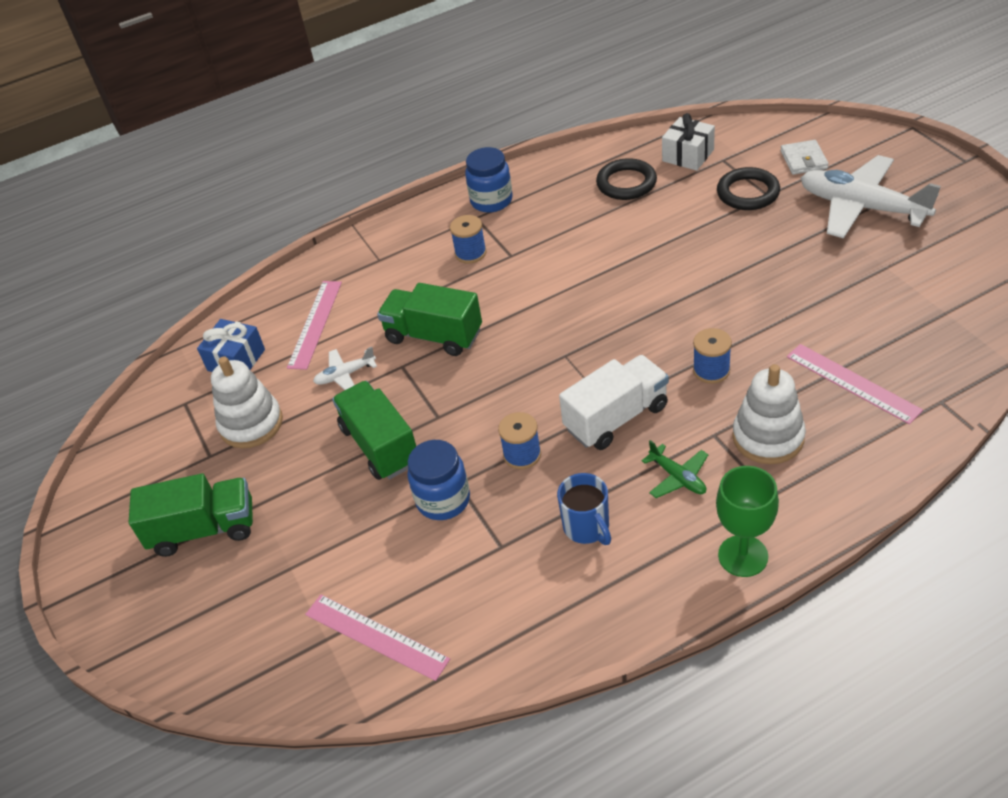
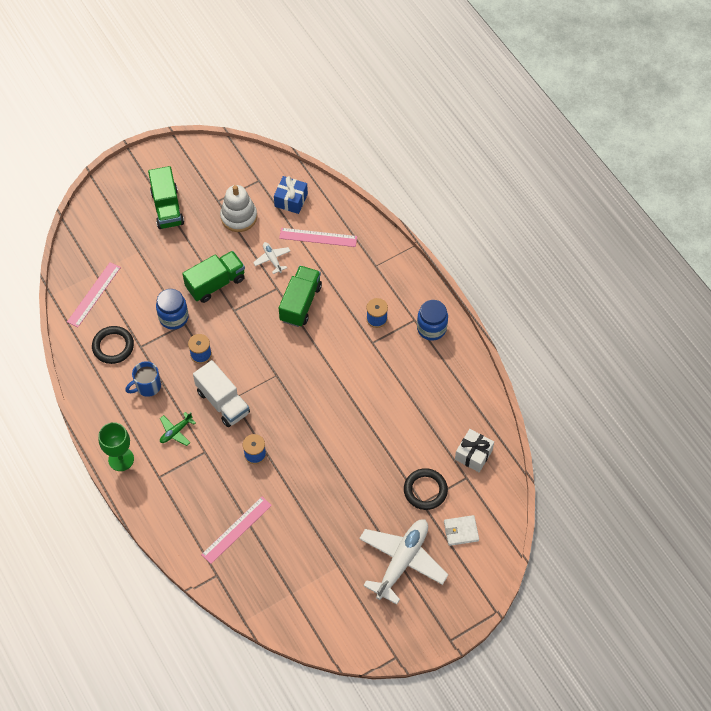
camera: 80 degrees right, 15 degrees up
(626, 183) = (443, 413): black ring -> black ring (113, 346)
(768, 437) = (199, 479): white stacking toy -> none

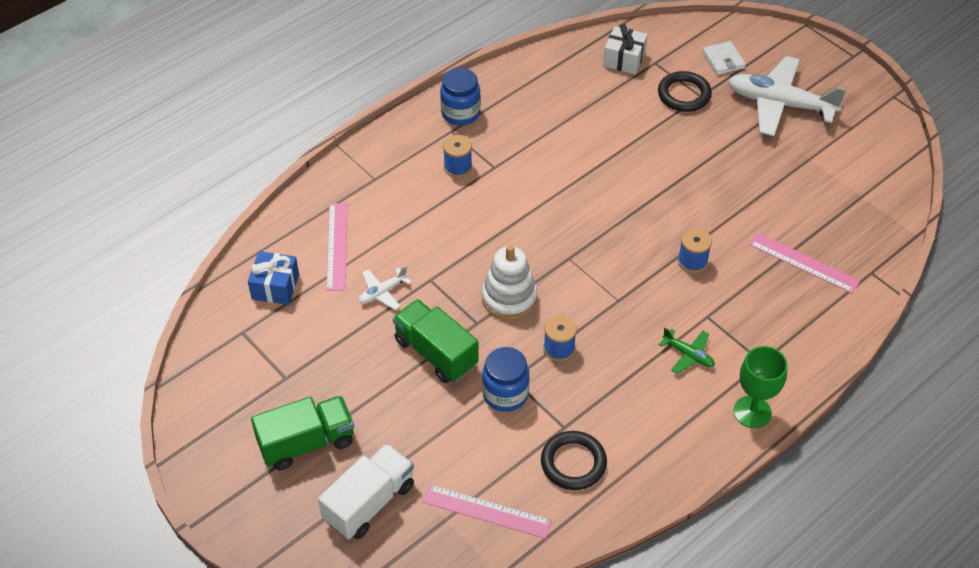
camera: 100 degrees left, 10 degrees down
(147, 386) = (628, 403): blue mug -> none
(223, 402) = (627, 309): white truck -> white truck (369, 503)
(239, 217) = (313, 345): white stacking toy -> white stacking toy (509, 298)
(300, 303) = (450, 249): green truck -> none

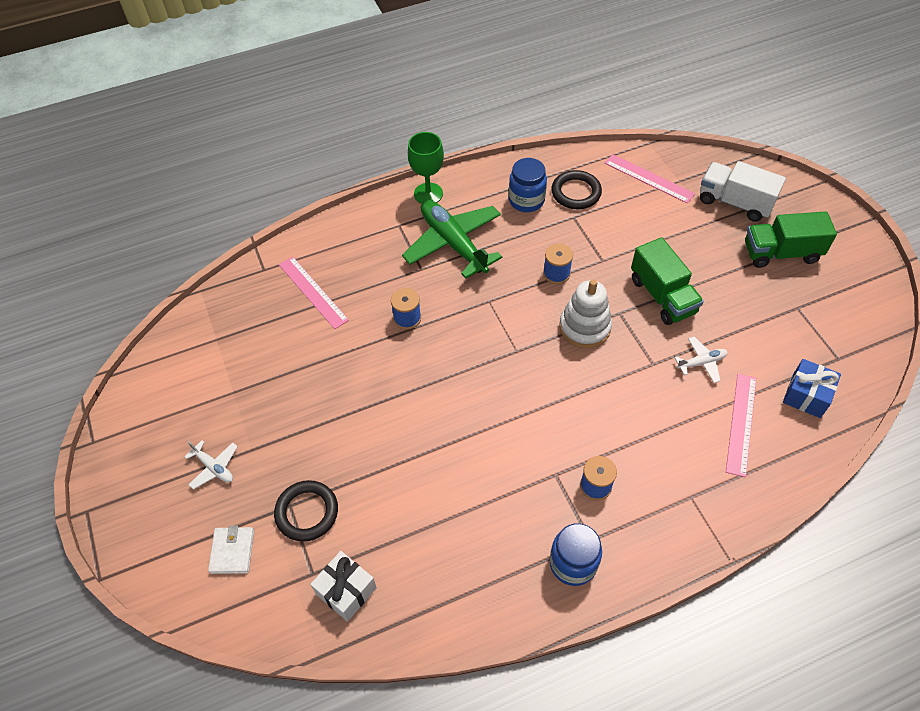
camera: 160 degrees left, 5 degrees up
(369, 503) = (734, 202): white truck -> white truck turned 60 degrees clockwise
(505, 394) = (612, 250): blue jar -> blue jar (526, 200)
(688, 355) = (453, 243): green plane -> green plane, size x2.19
(780, 104) = (214, 467): white plane -> white plane, size x0.46

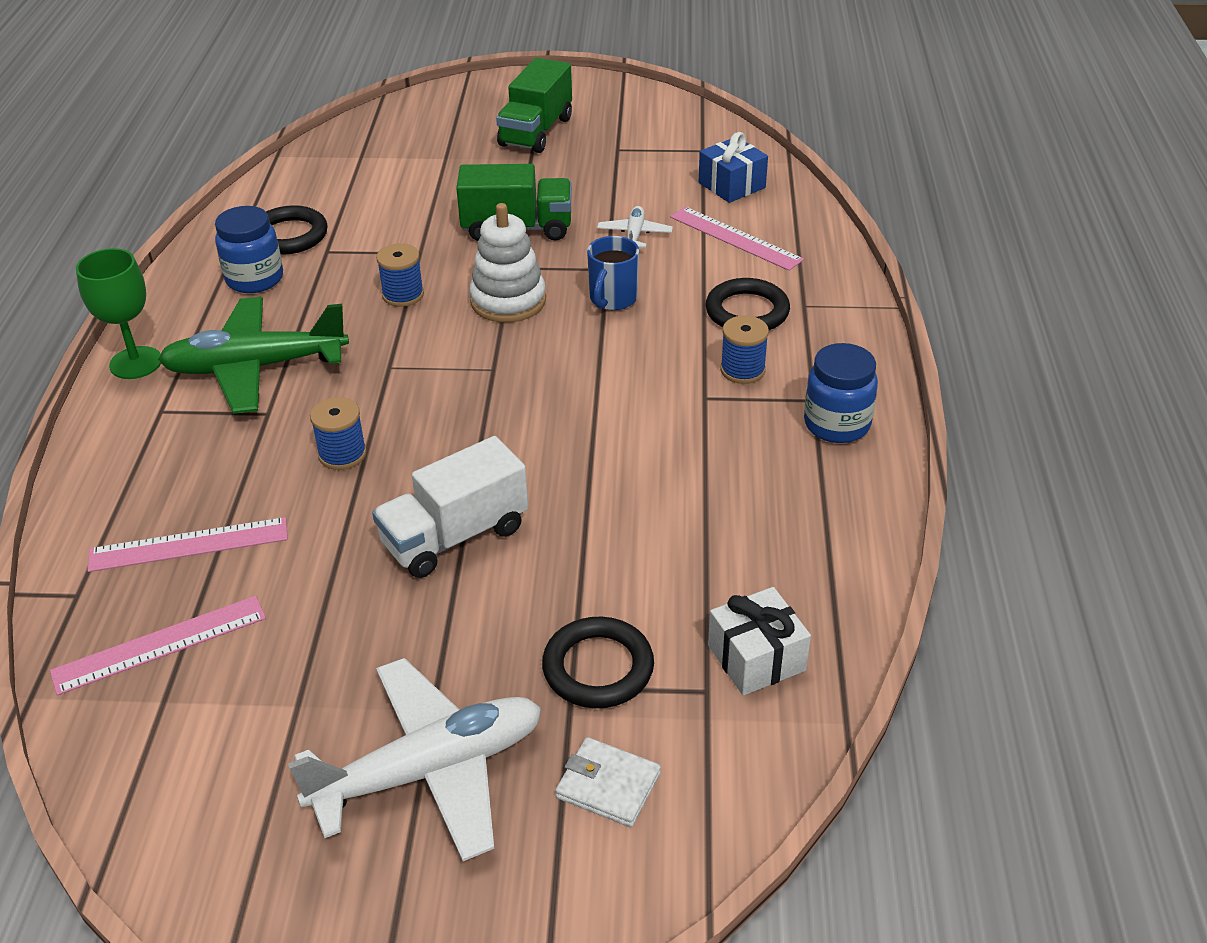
camera: 65 degrees left, 15 degrees down
(214, 467) = (429, 771): white plane -> white plane, size x2.19
(622, 381) = (612, 299): none -> blue mug
(649, 178) = (332, 175): pink ruler -> pink ruler (160, 645)
(660, 464) = (747, 311): none -> black ring
(734, 202) = (435, 133): white truck -> white truck (455, 536)

